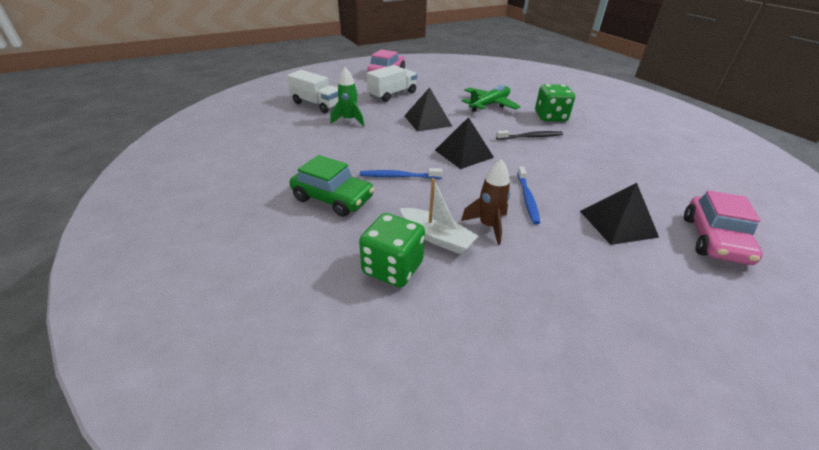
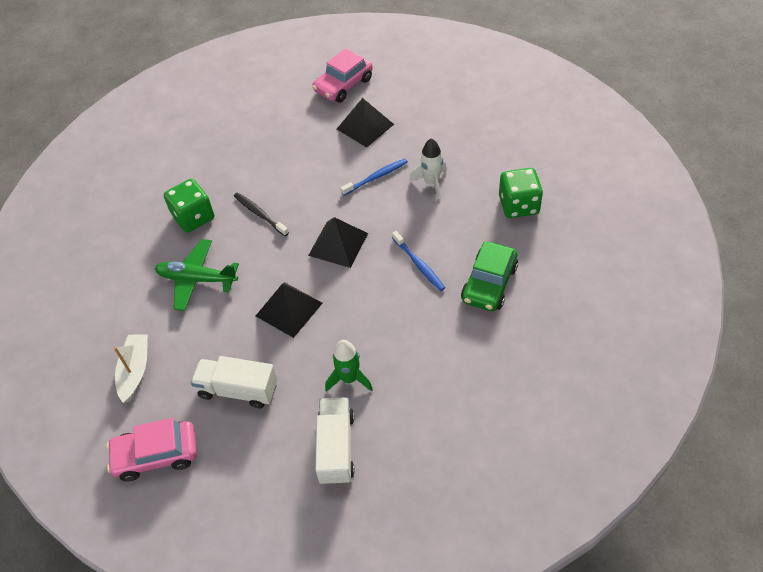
camera: 120 degrees left, 15 degrees up
(333, 198) = (489, 283): green car -> green car turned 150 degrees counterclockwise
(436, 237) = (470, 201): white boat -> white boat (135, 371)
(488, 226) = (431, 183): brown rocket -> white rocket
(714, 240) = (343, 85): pink car -> pink car turned 150 degrees clockwise

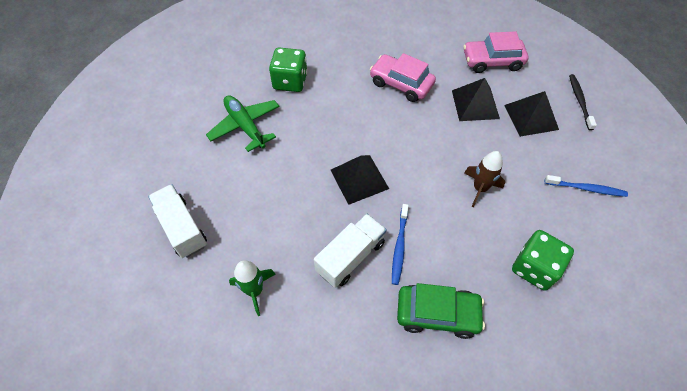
camera: 40 degrees right, 5 degrees up
(135, 371) = (145, 157): white boat -> none
(156, 455) = (92, 226): pink car -> pink car (401, 84)
(259, 214) = (332, 112): black toothbrush -> black toothbrush (579, 101)
(289, 309) = (275, 198): black pyramid -> black pyramid (531, 117)
(336, 448) = (188, 336): white truck -> white truck (350, 257)
(376, 177) = (442, 150): blue toothbrush -> blue toothbrush (587, 189)
(431, 183) = (480, 188): white rocket -> brown rocket
(489, 283) = (437, 314): green car -> green car turned 150 degrees counterclockwise

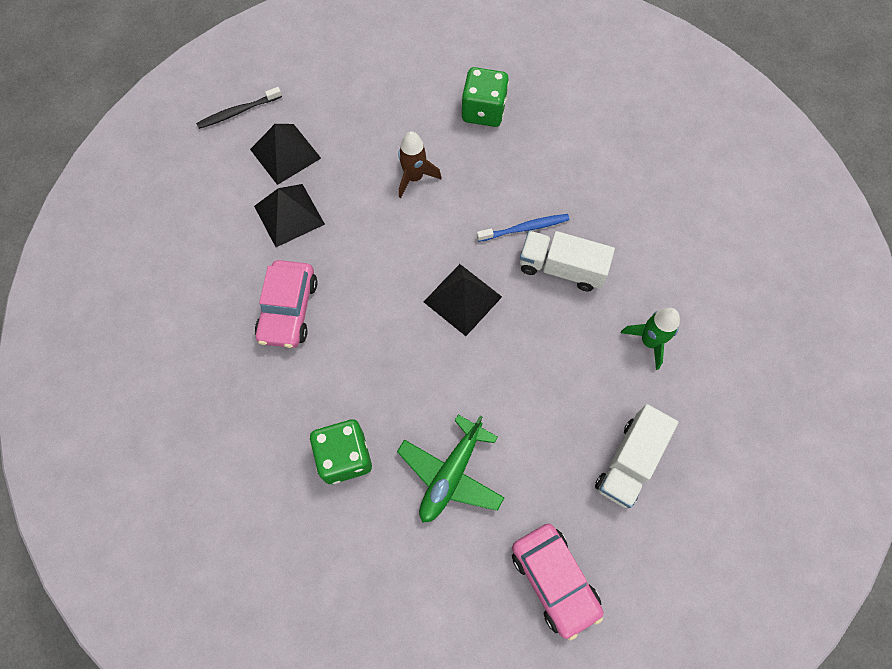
camera: 115 degrees left, 10 degrees up
(437, 314) = (574, 174): green car -> none
(492, 61) = (201, 216): pink car -> pink car (554, 580)
(587, 189) = (366, 86): blue toothbrush -> none

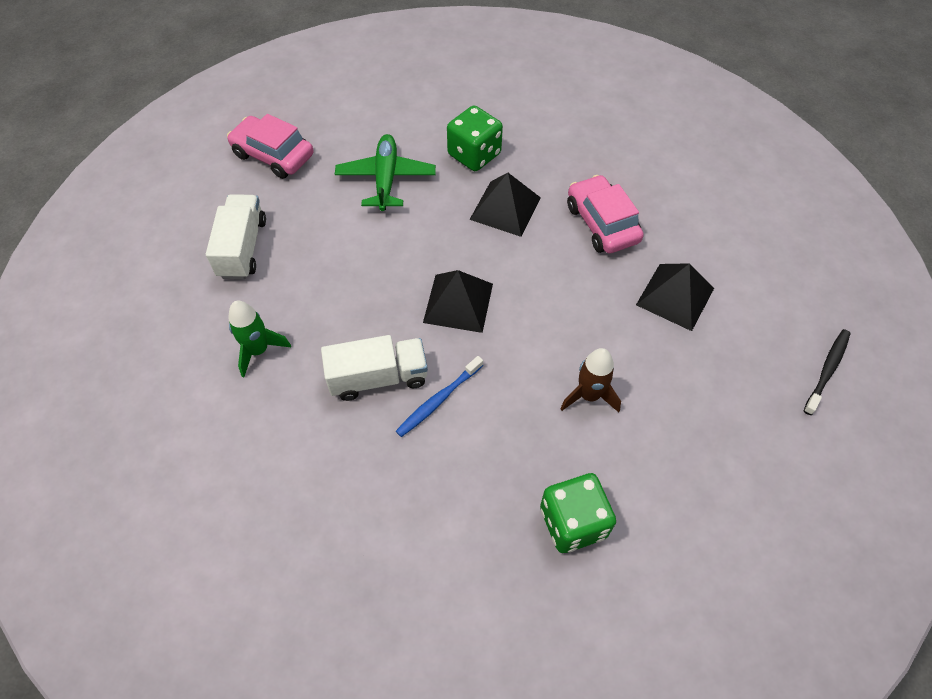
camera: 150 degrees right, 10 degrees down
(285, 154) = (736, 352): black pyramid -> black pyramid (505, 208)

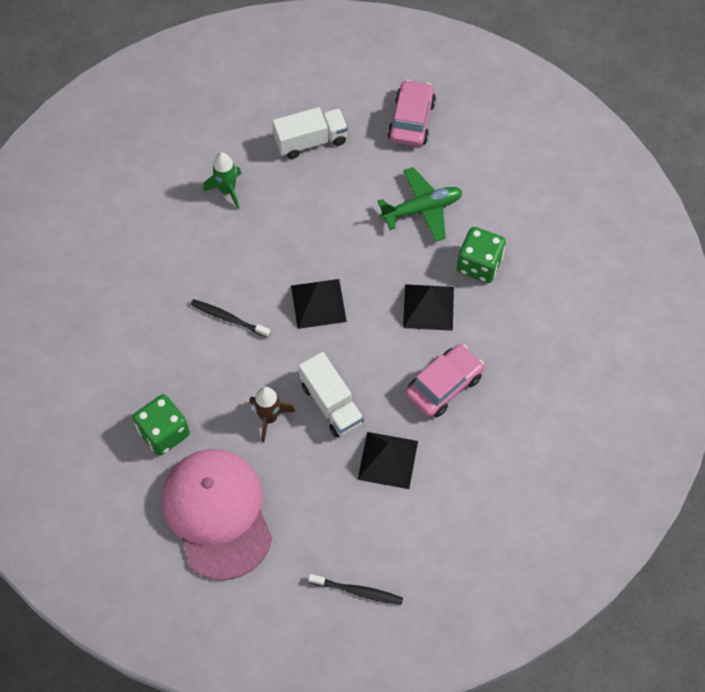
camera: 70 degrees right, 5 degrees up
(378, 377) = (233, 273): white truck -> white truck (331, 403)
(438, 400) = (228, 318): blue toothbrush -> black toothbrush
(702, 489) = (217, 513): none -> pink cap

